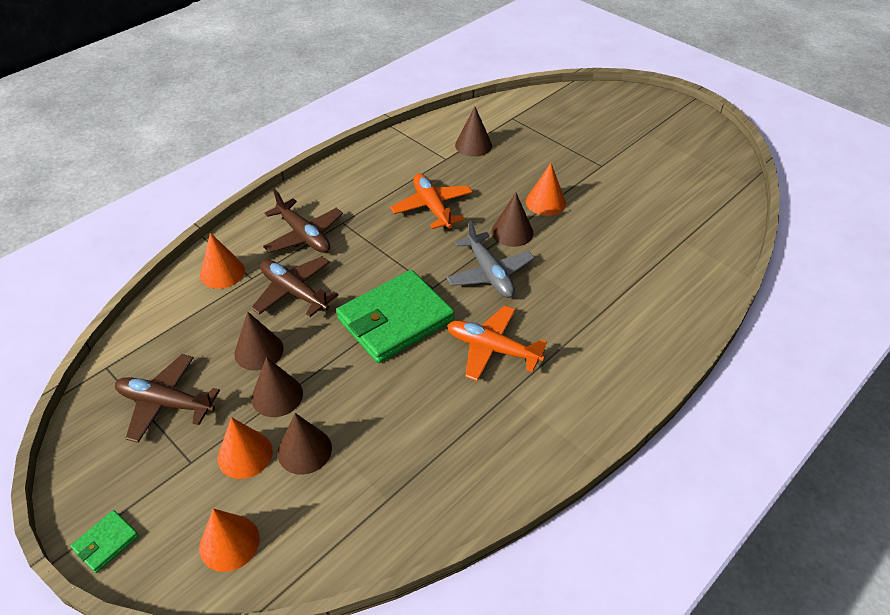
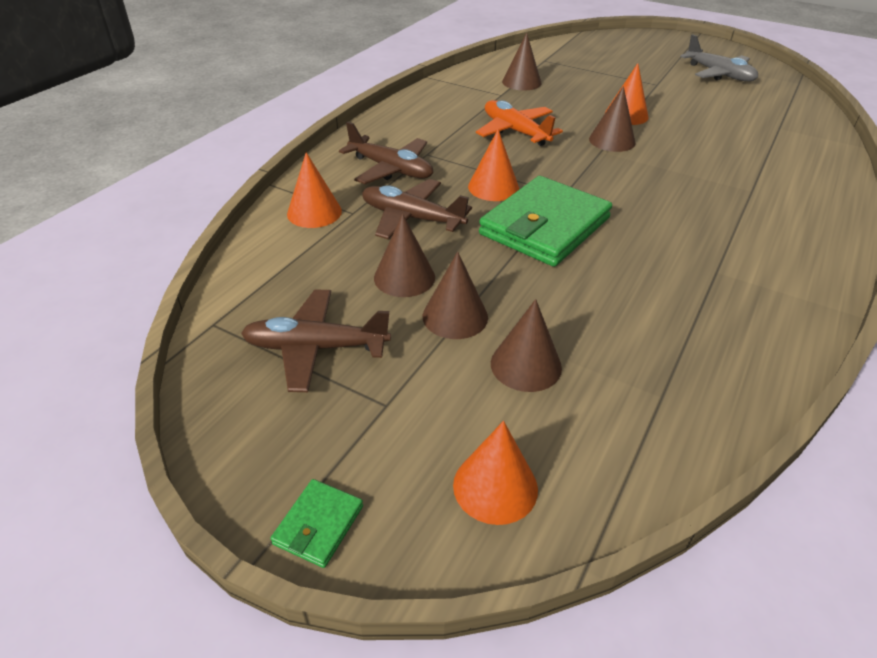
camera: 15 degrees left, 5 degrees down
(245, 454) = (453, 383): orange cone -> orange cone (493, 187)
(489, 273) = (615, 175): grey plane -> grey plane (719, 74)
(492, 349) = (668, 236): orange plane -> none

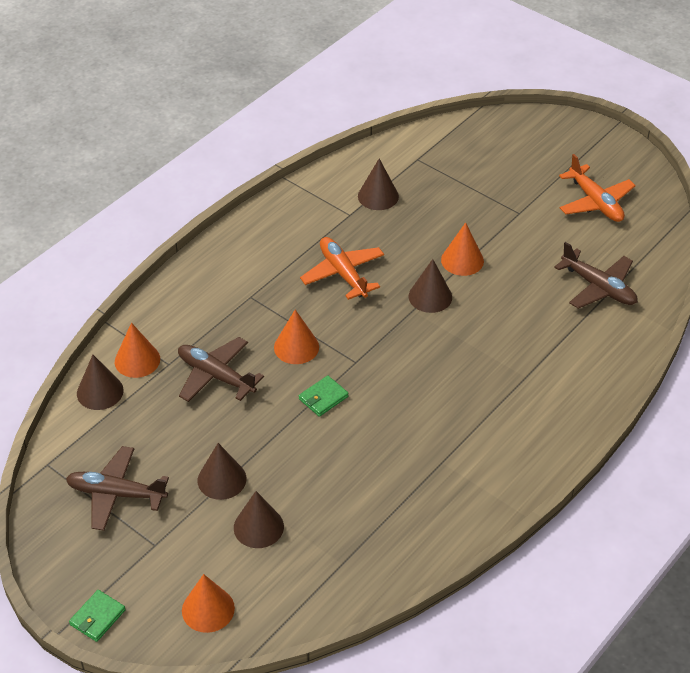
camera: 10 degrees right, 5 degrees up
(391, 169) = (213, 314): brown plane -> brown plane (598, 287)
(404, 277) = (194, 438): brown cone -> brown cone (100, 392)
(544, 226) = (323, 398): green wallet -> green wallet, size x0.43
(719, 74) = (595, 202): grey plane -> orange plane

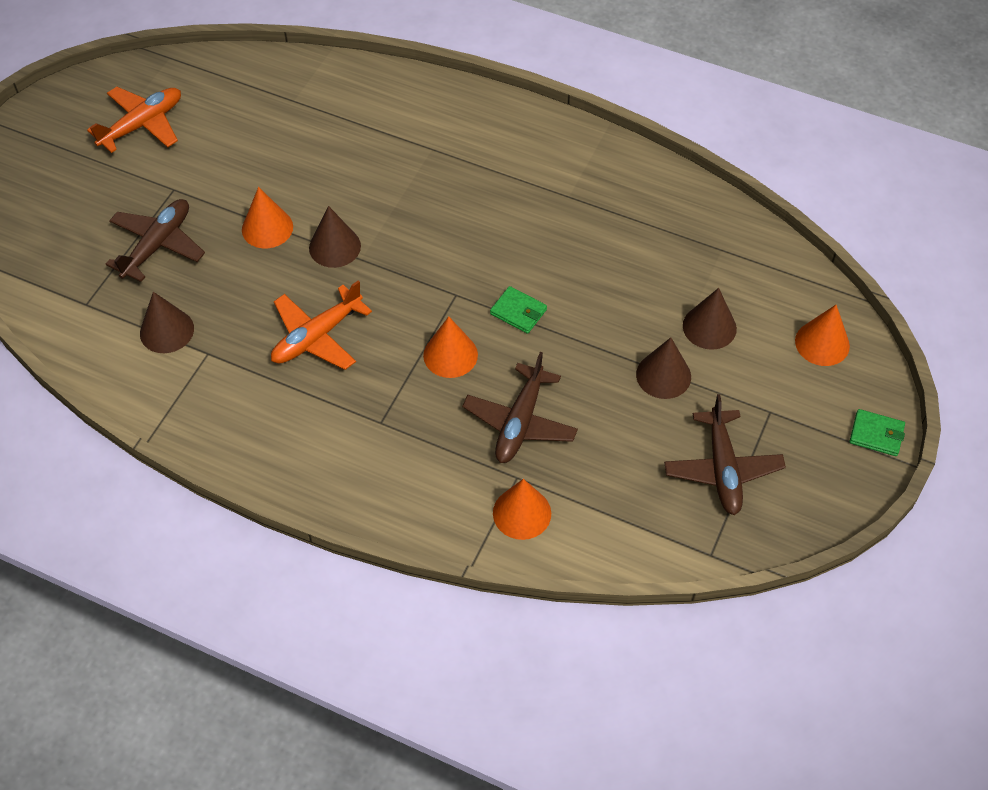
camera: 105 degrees left, 10 degrees up
(100, 392) = (585, 537): brown cone -> none
(598, 287) = (284, 107): brown plane -> brown plane (158, 245)

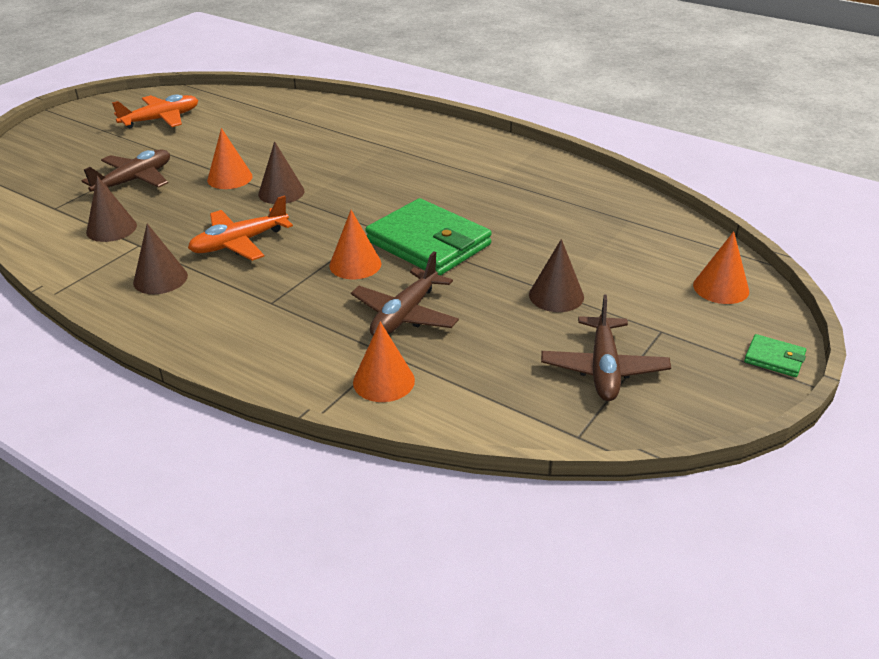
camera: 10 degrees right, 20 degrees down
(518, 312) = (428, 243): green wallet -> green wallet, size x2.33
(709, 327) = (608, 267): brown cone -> brown cone (160, 279)

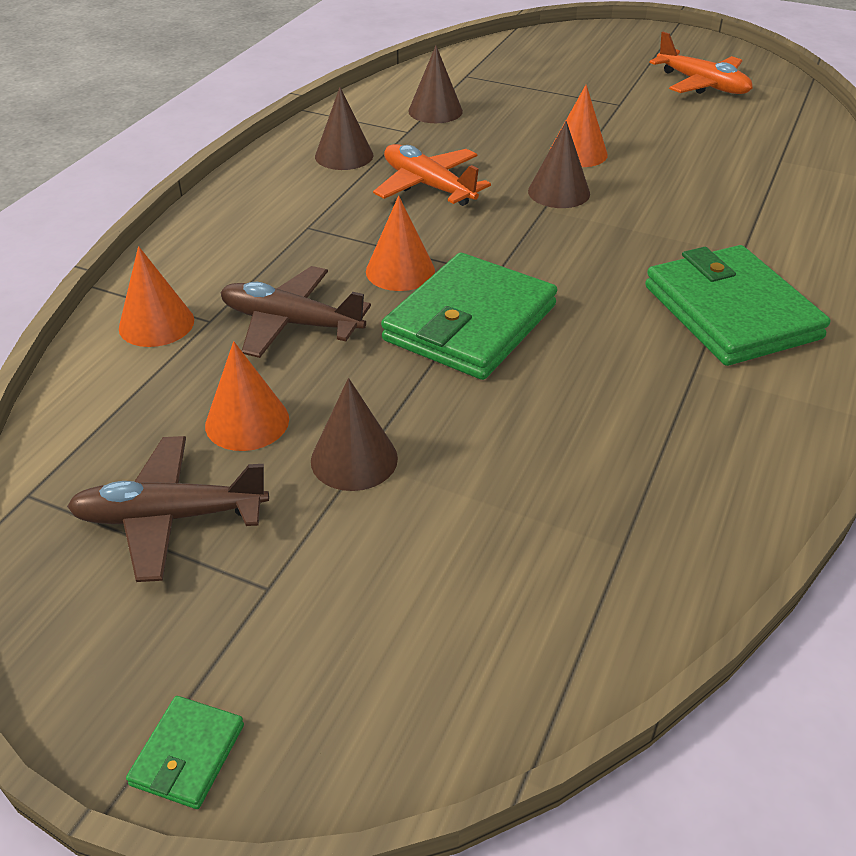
camera: 80 degrees right, 5 degrees up
(134, 180) = (543, 101): brown plane -> none
(445, 160) = (731, 312): none -> green wallet
(721, 288) = (412, 684): orange cone -> orange cone (247, 422)

